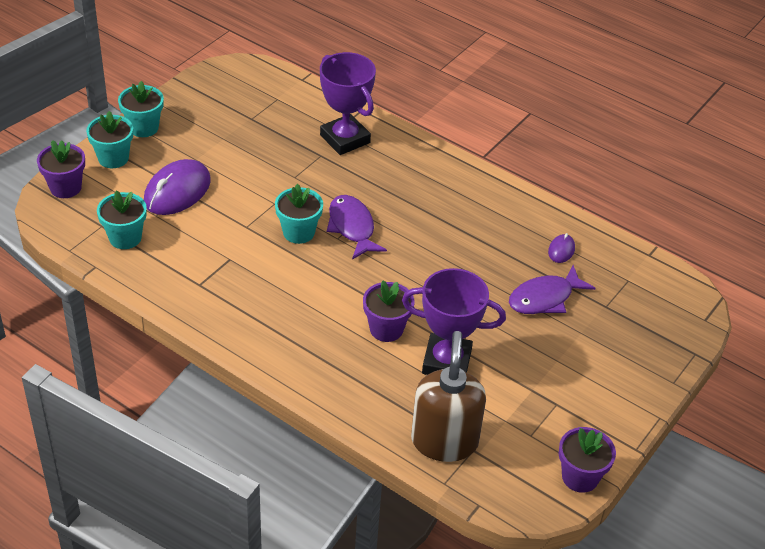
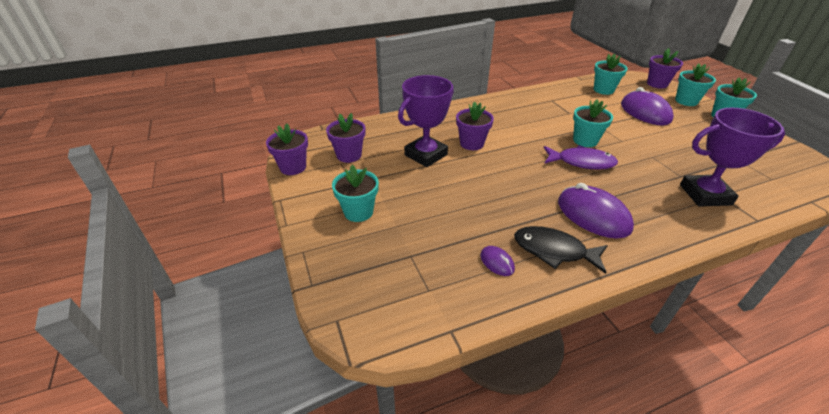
camera: 125 degrees right, 5 degrees down
(443, 205) = (593, 215): none -> purple mouse
(444, 441) = (371, 133): brown soap dispenser -> none
(510, 436) = (349, 155): none -> purple flower pot
(515, 220) = (554, 251): none -> black fish
(544, 298) = (446, 223): purple fish -> none
(591, 371) = (358, 212): none -> turquoise flower pot

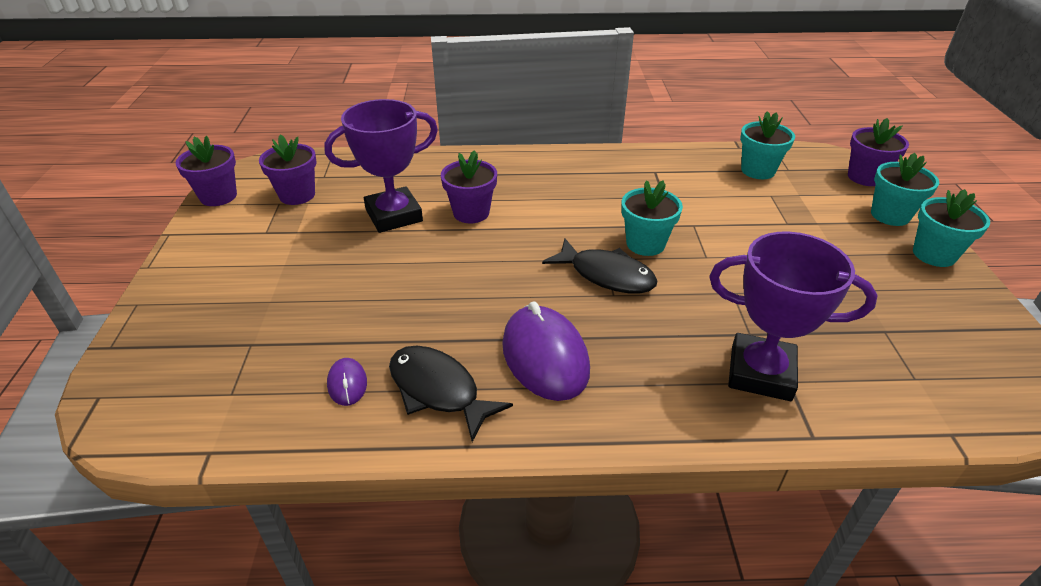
camera: 20 degrees right, 0 degrees up
(358, 212) = (241, 271): turquoise flower pot -> none
(581, 162) = (606, 275): purple fish -> black fish
(645, 112) = (793, 219): purple mouse -> none

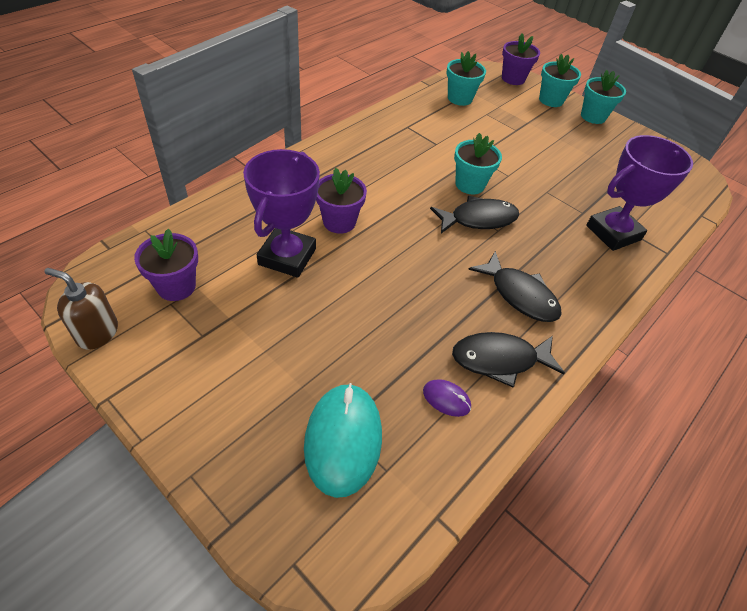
camera: 50 degrees left, 10 degrees up
(218, 196) = (97, 333): purple flower pot -> brown soap dispenser
(238, 352) = (343, 440): none -> turquoise mouse
(545, 357) = (519, 295): purple mouse -> black fish

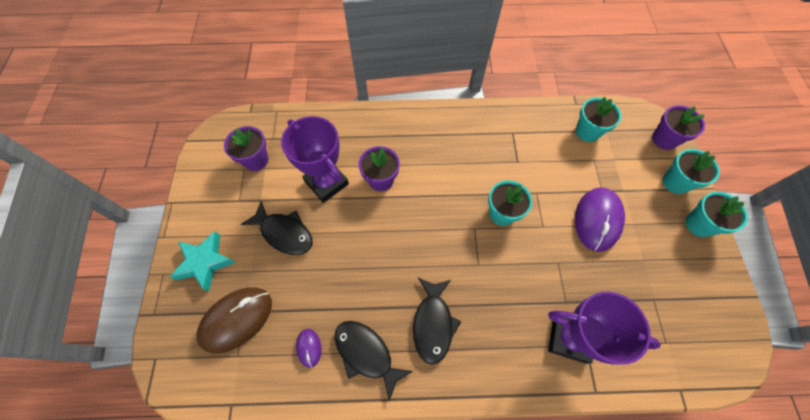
camera: 50 degrees right, 15 degrees up
(97, 333) = (200, 161): brown soap dispenser -> none
(235, 420) = (205, 262): none -> turquoise star
(287, 256) = (326, 183): purple trophy -> purple trophy turned 75 degrees clockwise
(343, 440) = (236, 319): turquoise mouse -> brown mouse
(478, 219) = (474, 245): black fish -> black fish (284, 233)
(536, 149) = (597, 220): none -> purple mouse

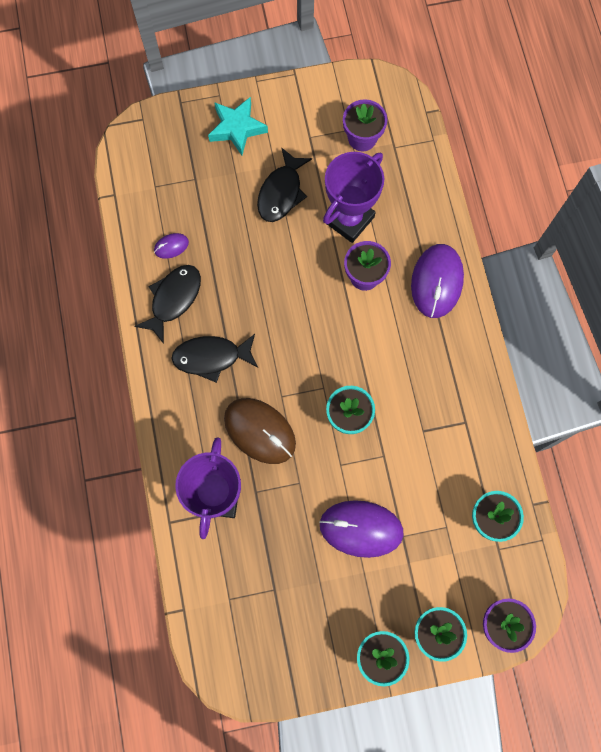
camera: 80 degrees right, 10 degrees up
(236, 319) = (187, 175): brown mouse -> brown mouse (260, 431)
(397, 130) = (436, 282): none -> purple mouse

